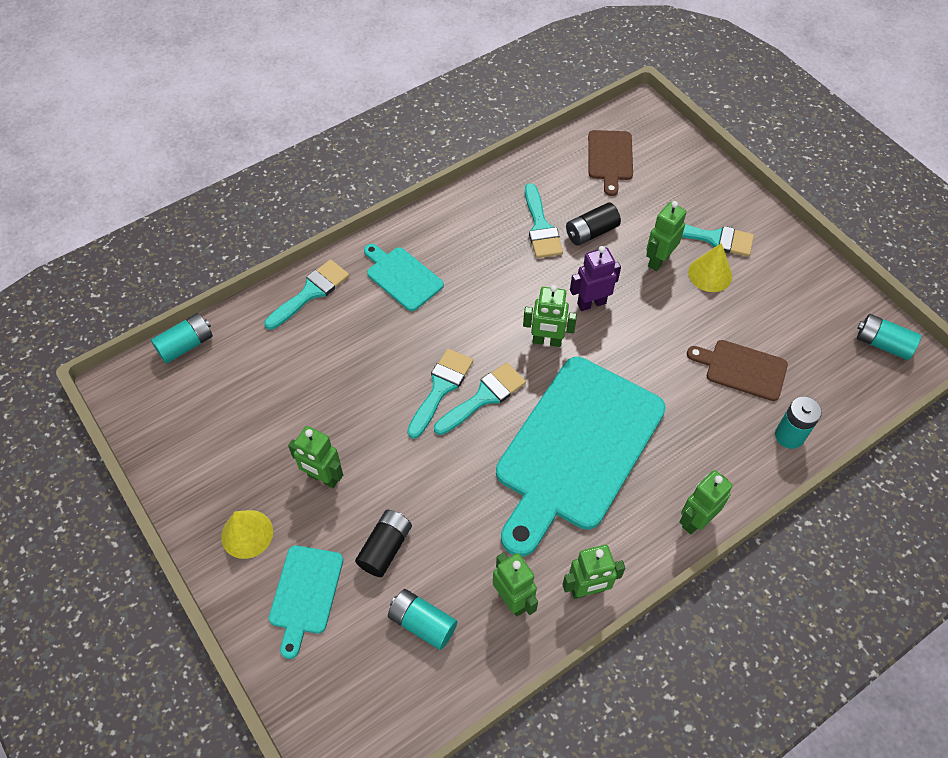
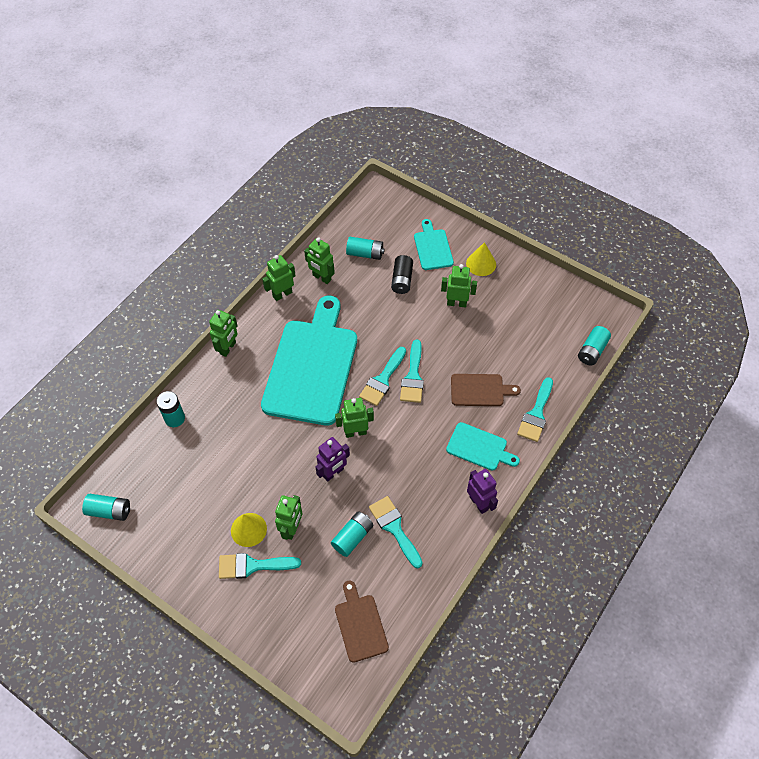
camera: 160 degrees right, 0 degrees up
(435, 222) = (479, 503): none -> purple robot
(591, 232) = (352, 537): black battery -> turquoise battery
(742, 369) = (212, 456): brown cutting board -> brown cutting board (480, 390)

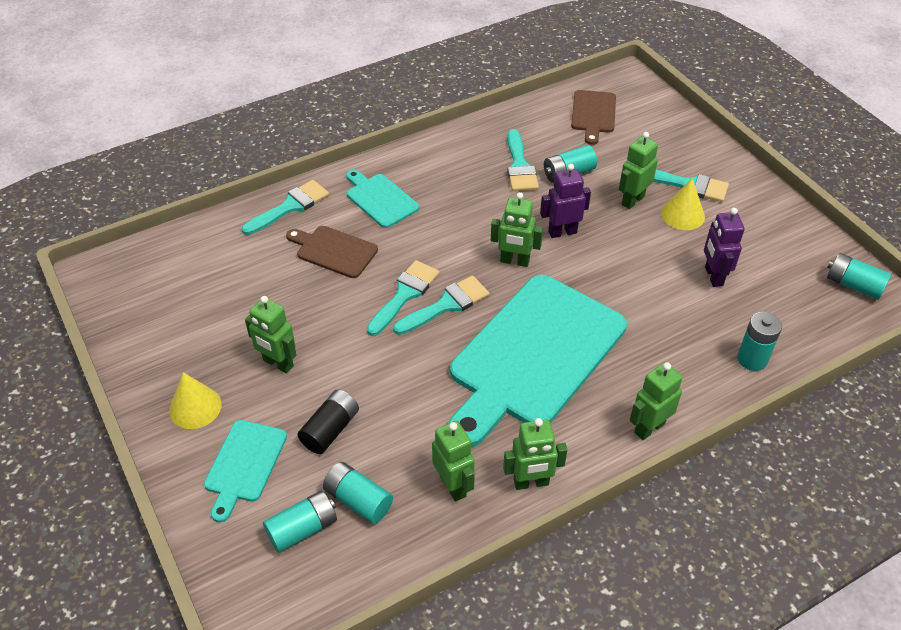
camera: 155 degrees left, 10 degrees down
(479, 503) = (417, 156): purple robot -> purple robot (713, 276)
(592, 351) = (164, 242): turquoise battery -> turquoise battery (302, 529)

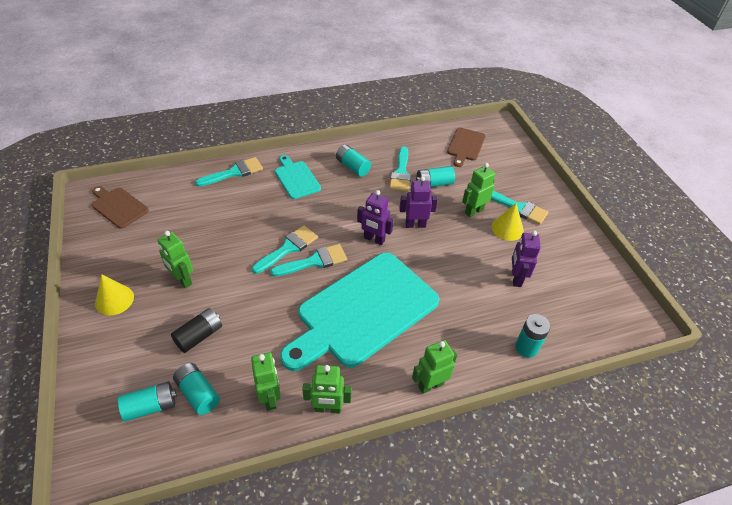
camera: 10 degrees right, 0 degrees up
(244, 465) = (130, 349): turquoise cutting board -> none
(334, 251) = (251, 208): brown cutting board -> brown cutting board (118, 206)
(514, 261) = (374, 239): green robot -> purple robot
(853, 285) = (622, 306): turquoise battery -> turquoise battery (352, 167)

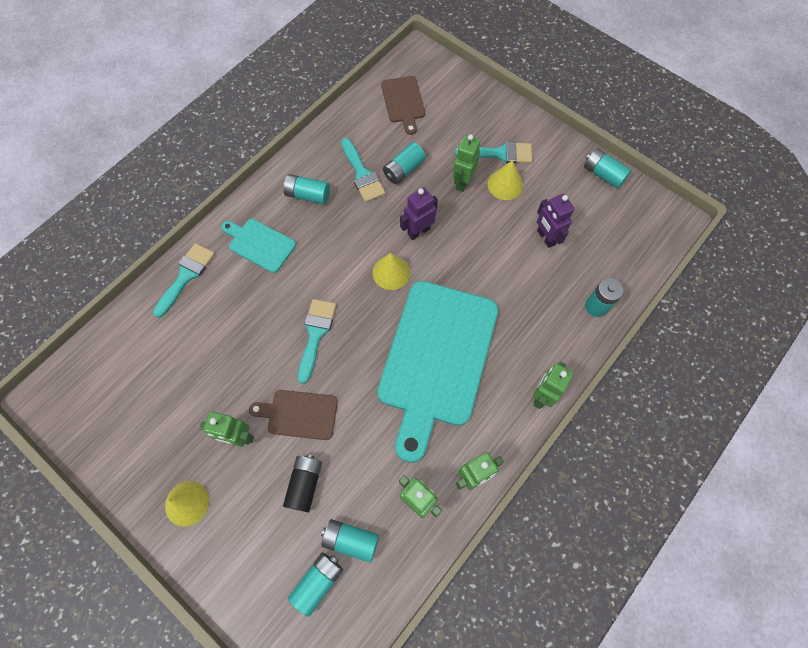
camera: 30 degrees left, 20 degrees up
(118, 206) = (92, 396): brown cutting board -> brown cutting board (299, 414)
(314, 261) = (352, 333): turquoise brush -> none
(374, 239) = (391, 272): purple robot -> yellow cone
(599, 260) = (603, 174): none -> turquoise battery

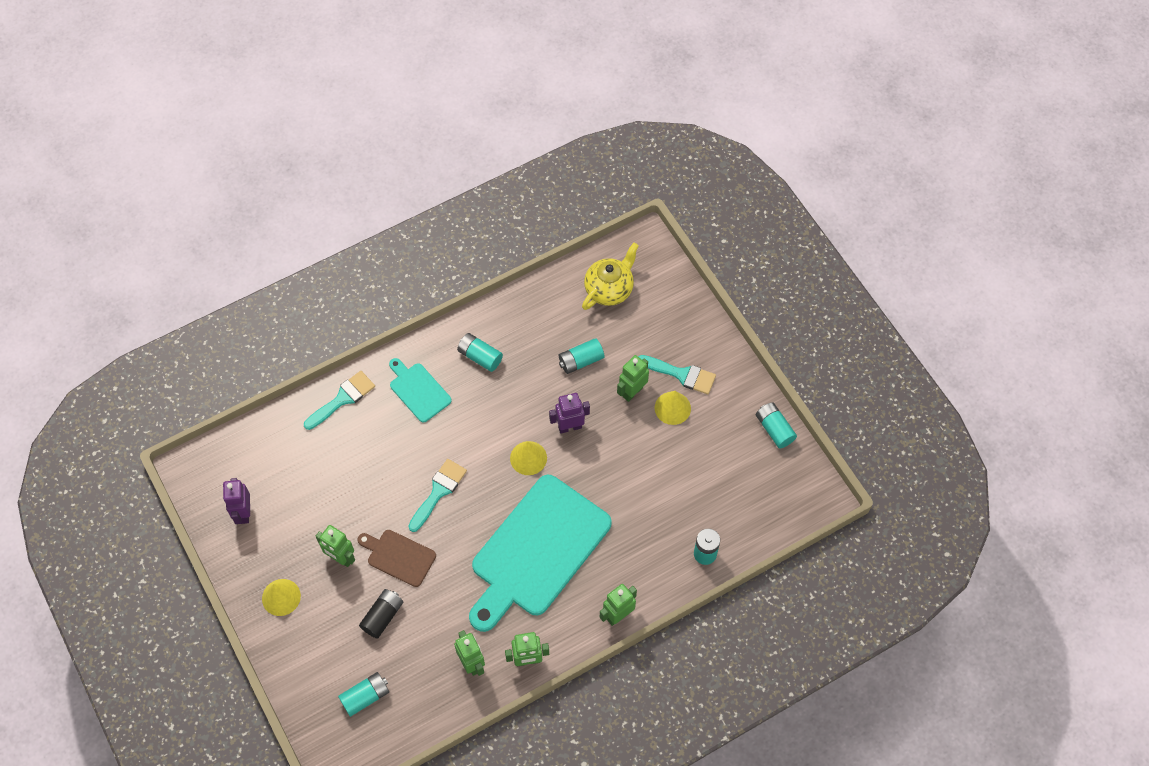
camera: 20 degrees right, 5 degrees down
(351, 540) = (404, 674): turquoise battery -> none
(362, 174) = (539, 352): turquoise brush -> none
(403, 102) = (609, 289): brown cutting board -> yellow teapot
(545, 237) = (688, 473): purple robot -> purple robot (243, 513)

